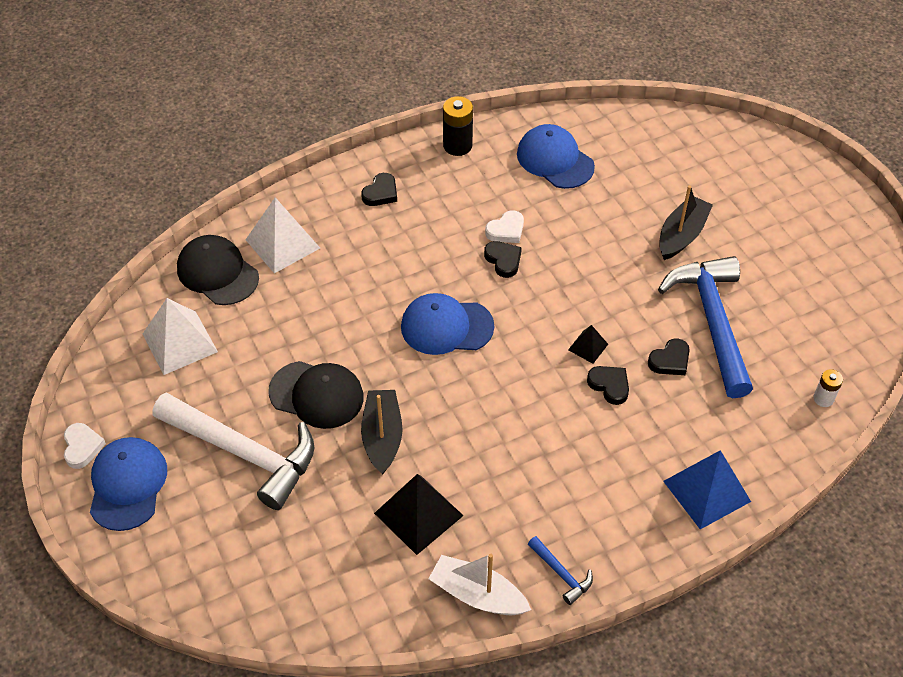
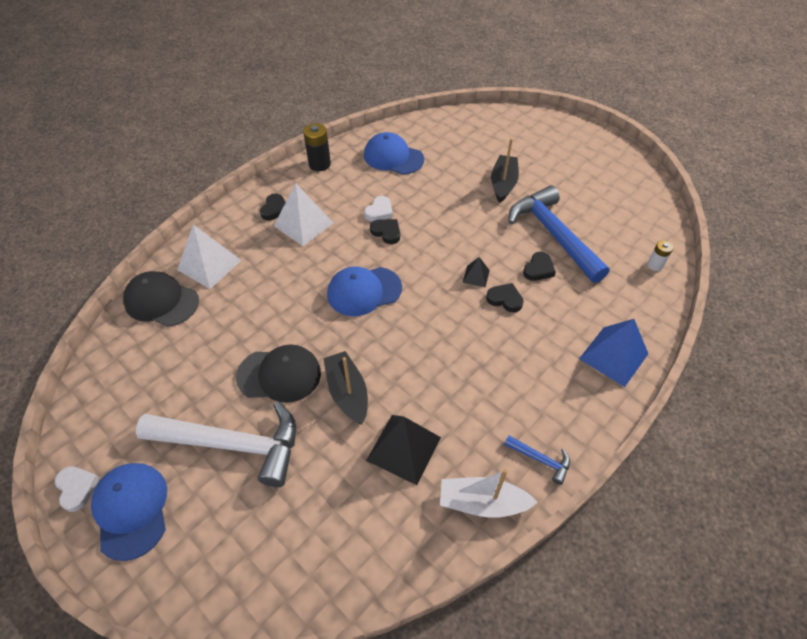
camera: 20 degrees left, 0 degrees up
(180, 343) = (145, 367): white pyramid -> white pyramid (303, 224)

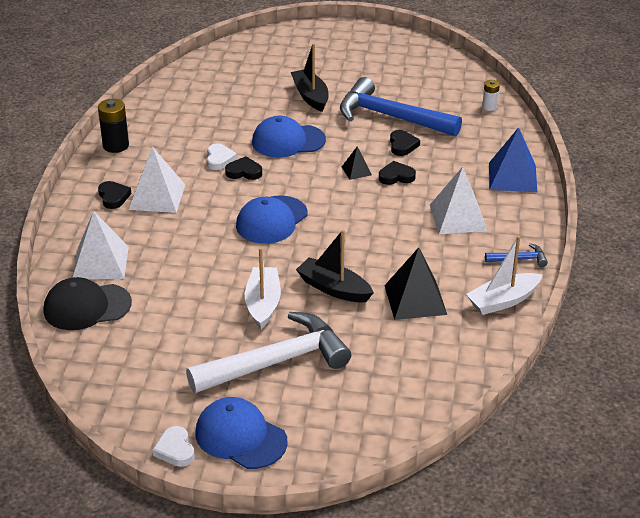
camera: 35 degrees left, 15 degrees down
(77, 488) = (175, 450): white heart -> white heart turned 135 degrees counterclockwise
(279, 375) = (263, 304): black cap -> white boat
(393, 157) = (184, 113): blue cap -> blue cap (288, 141)
(522, 375) = (458, 217): none -> white pyramid

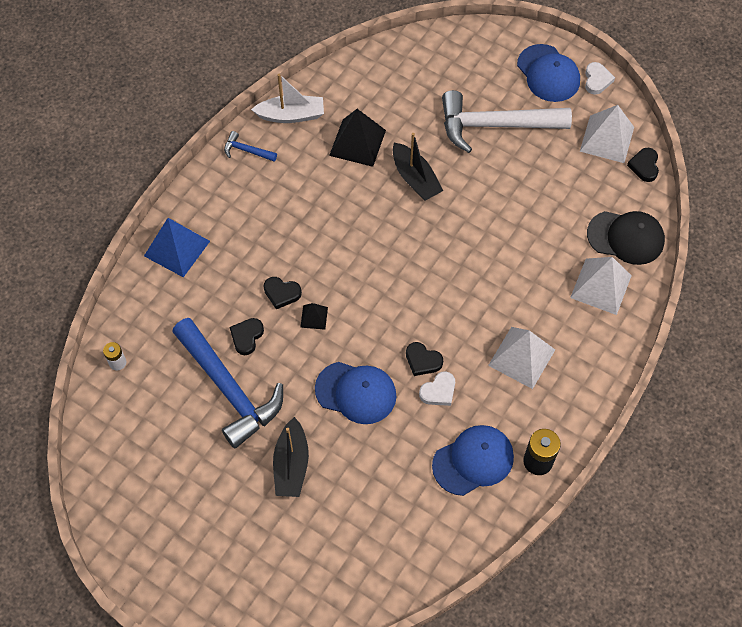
camera: 155 degrees left, 25 degrees up
(113, 197) = (564, 374): black heart -> black heart (644, 166)
(219, 159) = (438, 391): white heart -> white heart turned 150 degrees counterclockwise
(263, 304) = (480, 184): white boat -> none
(271, 220) = (428, 280): blue cap -> blue cap (473, 461)
(458, 217) = (262, 217): white pyramid -> white pyramid (607, 139)

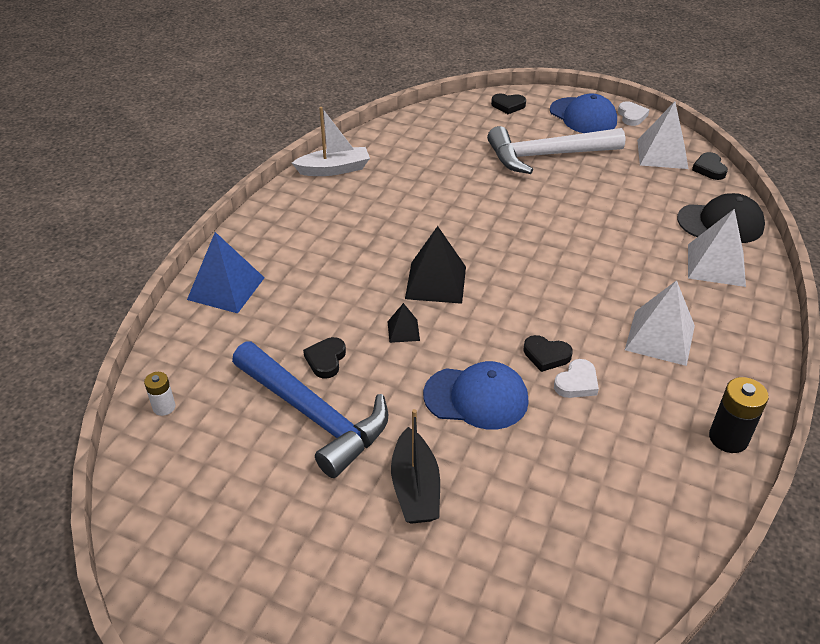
camera: 10 degrees left, 20 degrees down
(247, 150) = (292, 200): blue hammer -> none
(281, 293) = (359, 314): black heart -> black heart (508, 106)
(357, 142) = (410, 182): black pyramid -> black pyramid (435, 282)
(415, 178) = (480, 202): black boat -> none
(473, 461) = (648, 449): blue cap -> none

